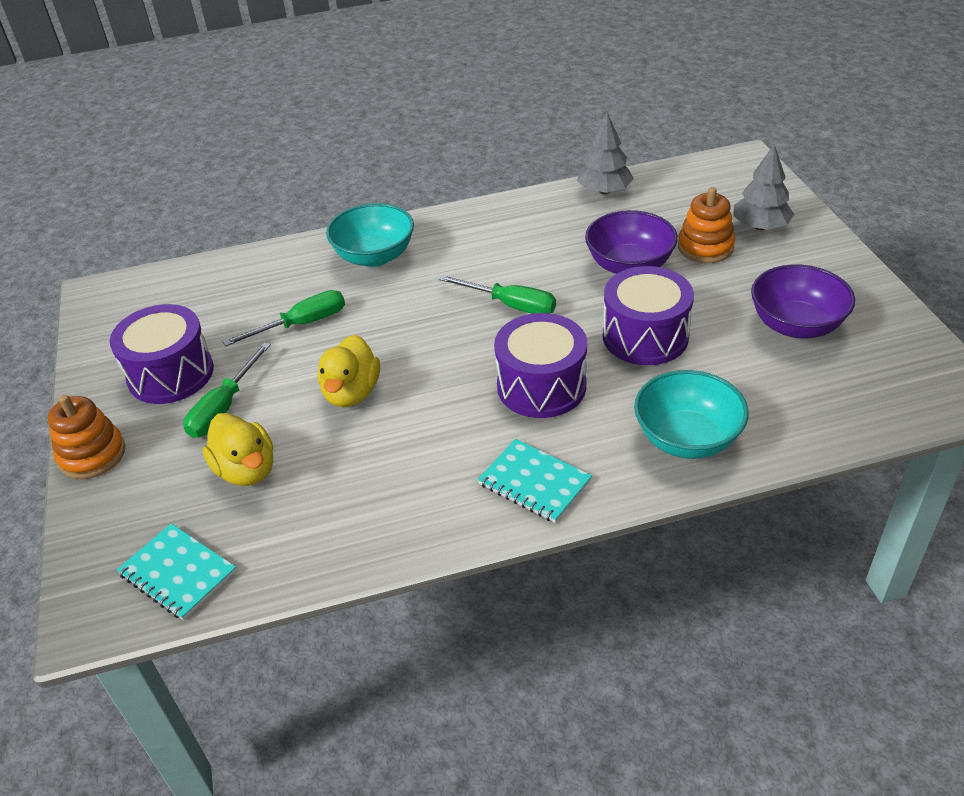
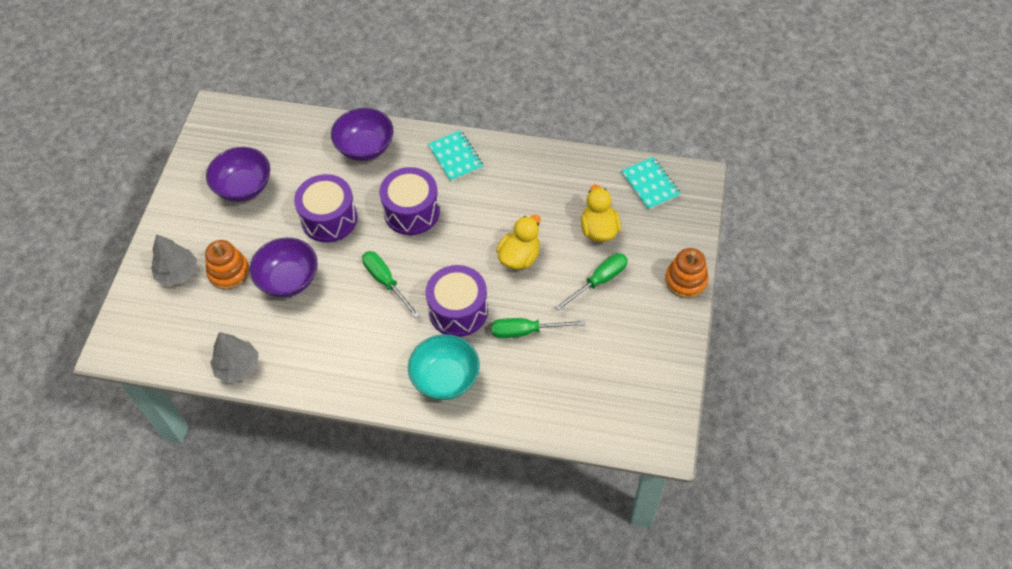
camera: 155 degrees left, 15 degrees up
(171, 374) = (626, 326): purple drum -> purple drum (458, 310)
(687, 438) = (365, 147): turquoise bowl -> purple bowl

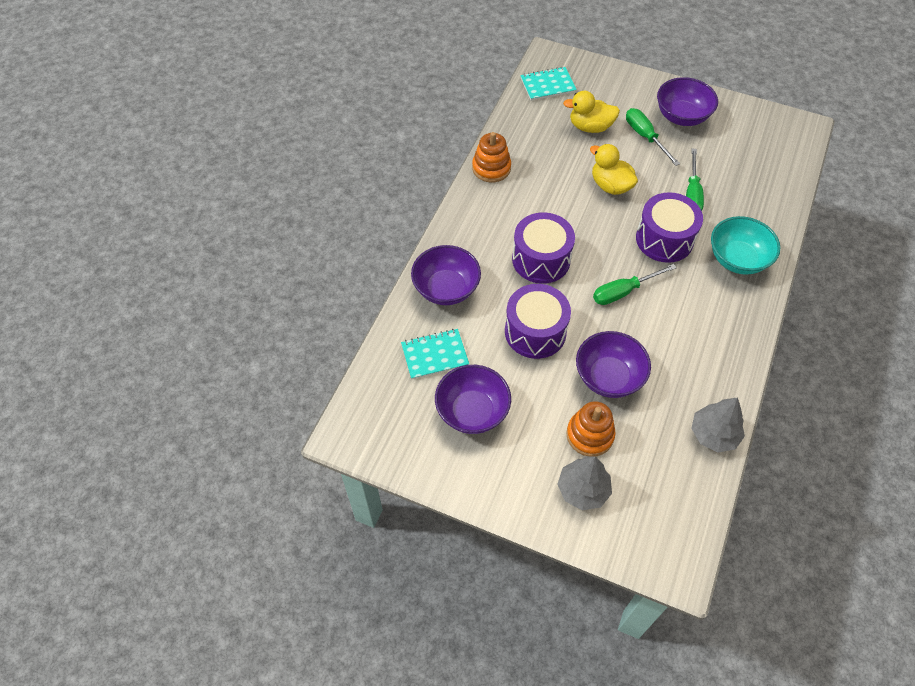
camera: 80 degrees left, 0 degrees up
(455, 157) = (480, 215): turquoise notebook -> turquoise notebook (434, 355)
(642, 313) = (682, 116): none -> purple bowl
(686, 280) = (652, 84): orange stacking toy -> orange stacking toy (491, 168)

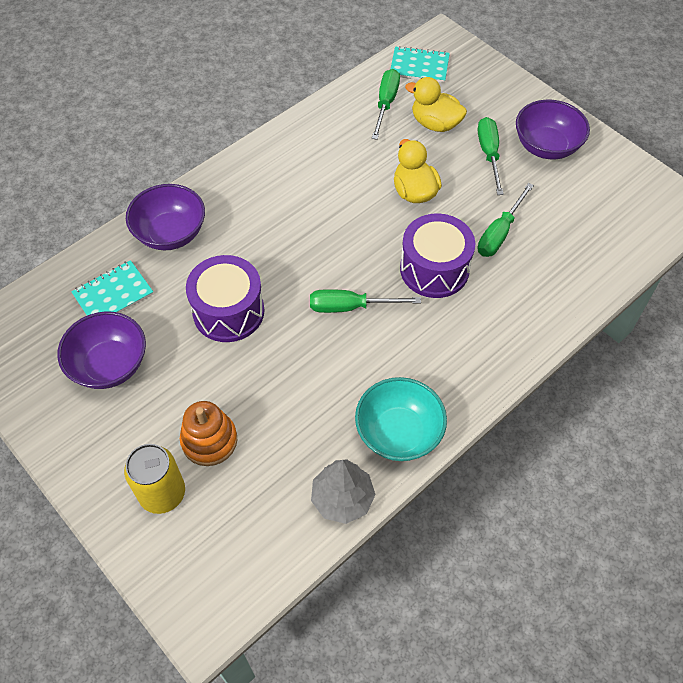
camera: 25 degrees right, 0 degrees up
(434, 355) = (113, 294): turquoise notebook -> turquoise notebook turned 45 degrees counterclockwise
(491, 168) = (301, 130): orange stacking toy -> none
(541, 259) = (286, 240): purple drum -> none
(542, 124) = (386, 103): none -> green screwdriver
(583, 489) = (162, 493): grey tree -> yellow can
(608, 377) = (271, 389): purple bowl -> none
(737, 259) = (503, 321): turquoise bowl -> turquoise bowl (398, 433)

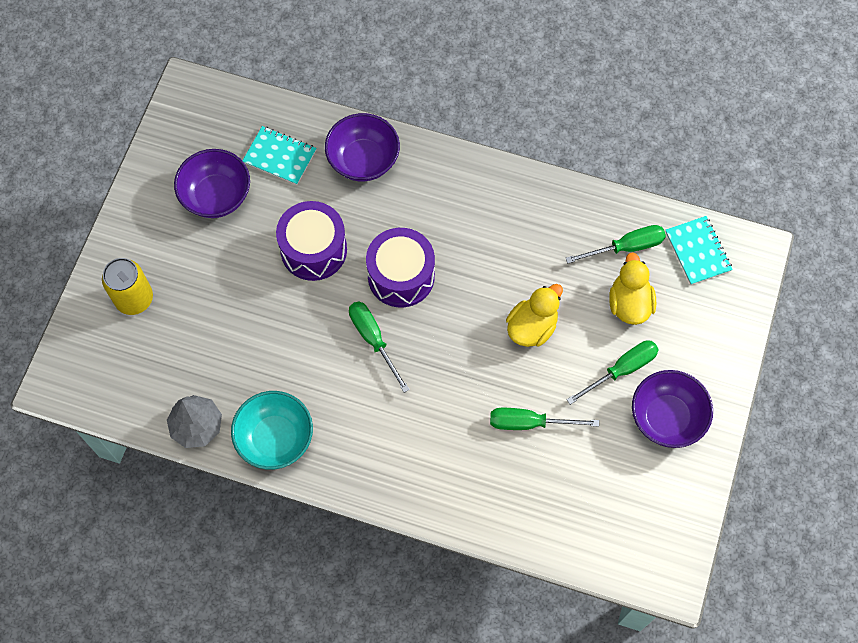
camera: 60 degrees right, 10 degrees up
(209, 440) = (193, 305): orange stacking toy -> none
(434, 269) = (454, 387): purple drum -> purple drum (401, 276)

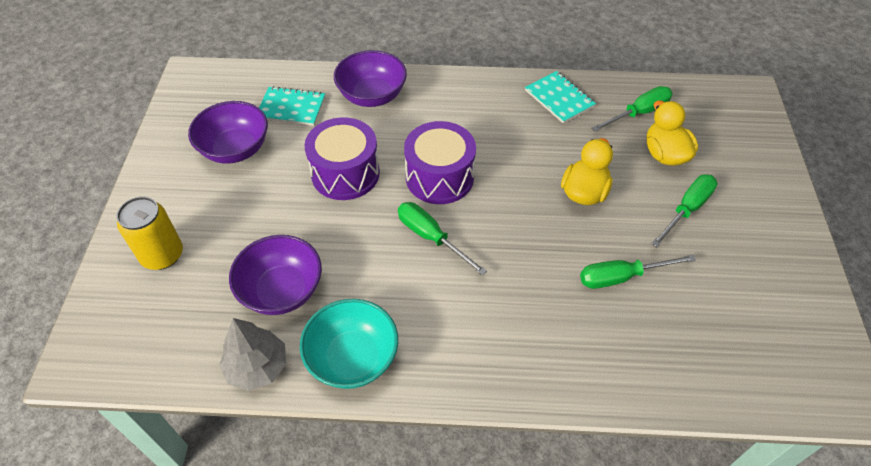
camera: 15 degrees left, 15 degrees down
(667, 417) = (752, 240): purple bowl -> purple bowl (282, 290)
(698, 251) = (702, 104): turquoise notebook -> turquoise notebook (559, 98)

